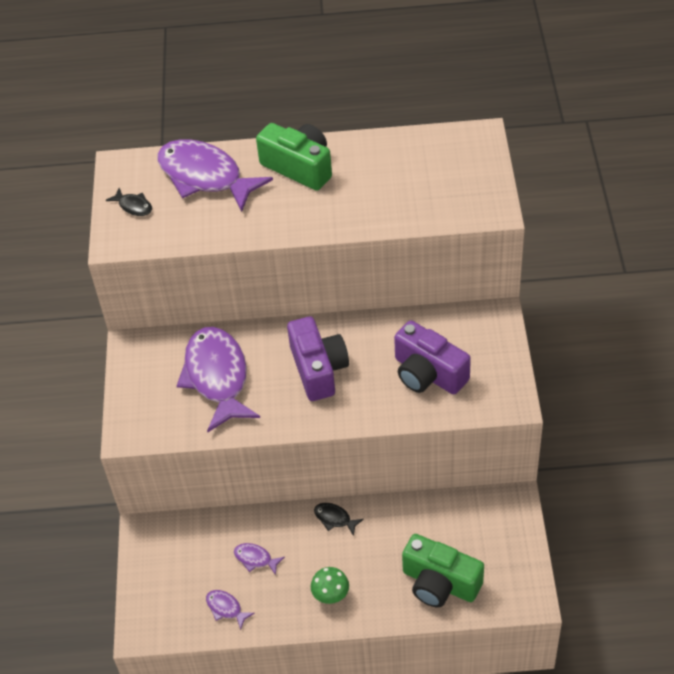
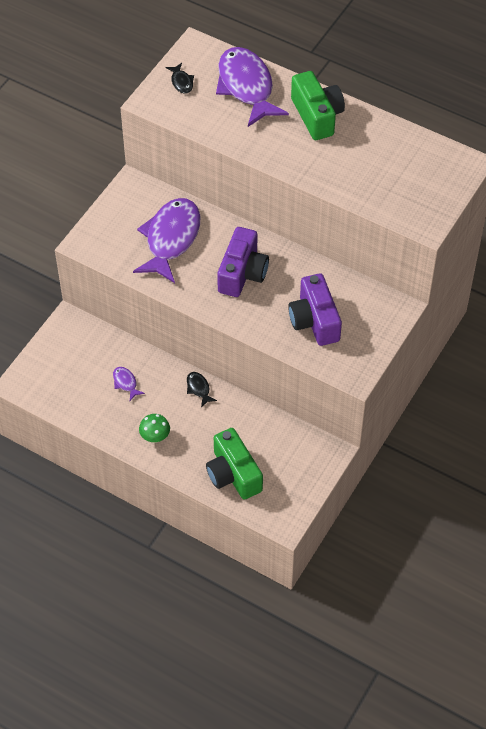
camera: 30 degrees right, 5 degrees up
(226, 608) = (82, 403): purple fish -> none

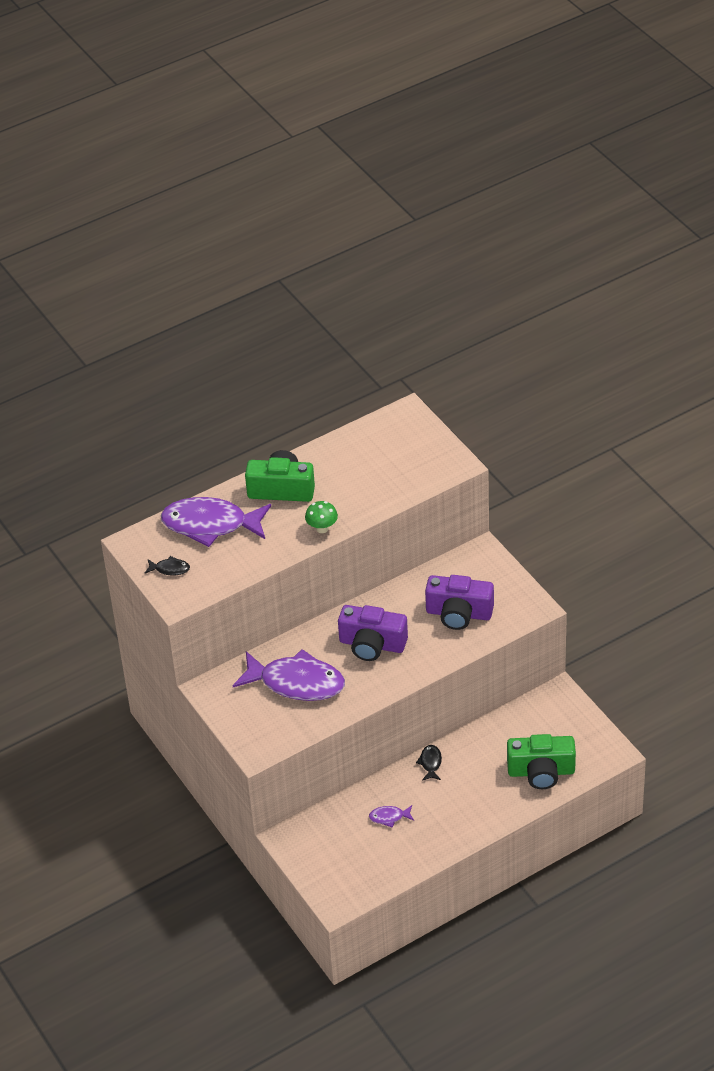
camera: 60 degrees left, 10 degrees down
(155, 437) = (466, 816): green mushroom -> green mushroom (322, 528)
(171, 239) = (296, 683): purple fish -> purple fish turned 150 degrees clockwise
(198, 388) = (430, 763): black fish -> black fish turned 90 degrees clockwise
(242, 273) = (372, 644): purple camera -> purple camera turned 150 degrees clockwise

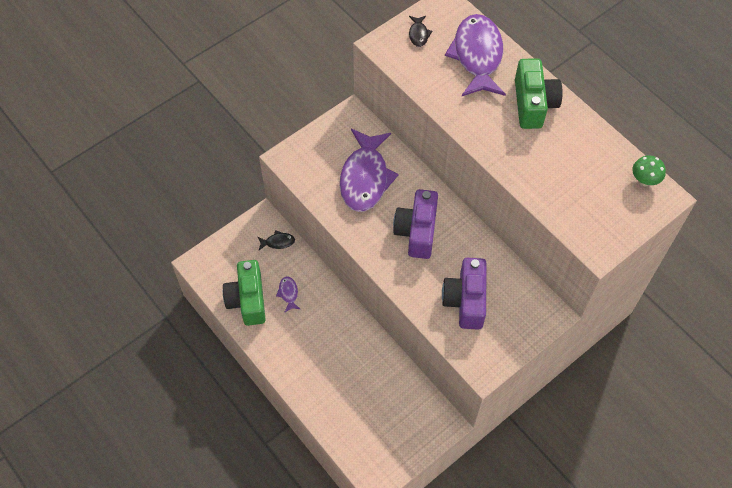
camera: 80 degrees right, 15 degrees up
(322, 528) = (487, 142): green mushroom -> green mushroom (644, 180)
(430, 763) = (350, 320): black fish -> black fish (278, 242)
(541, 772) = (348, 414): green camera -> green camera (247, 300)

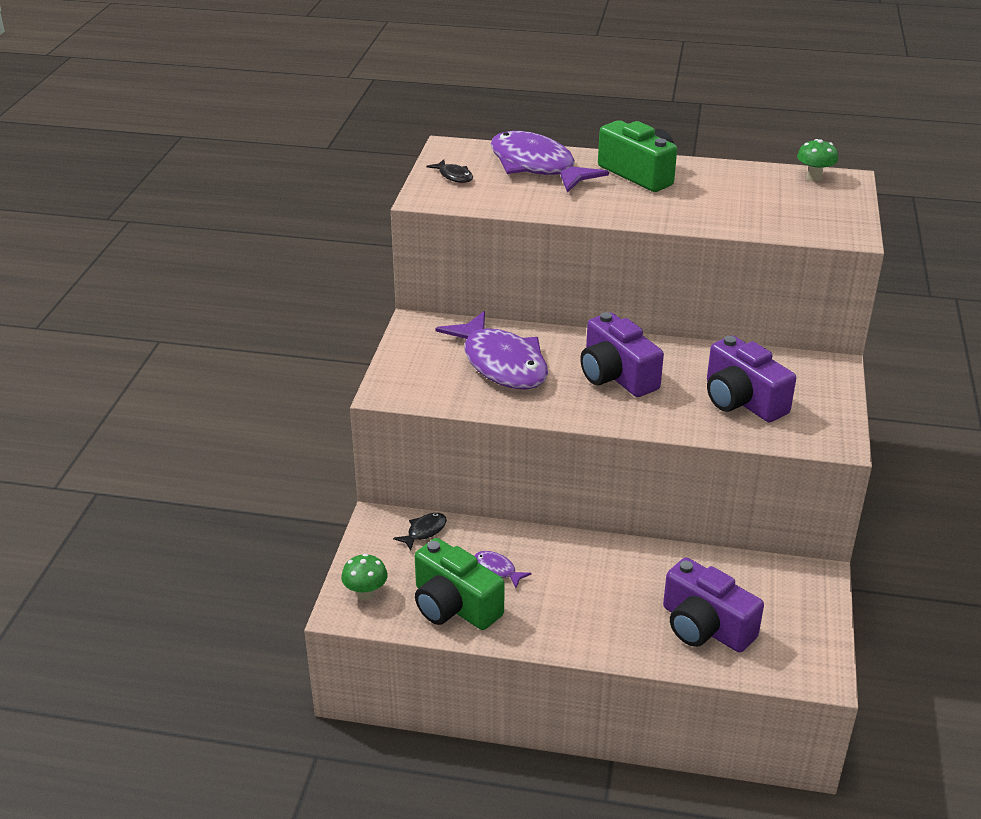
camera: 40 degrees left, 25 degrees down
(215, 261) = (365, 594): none -> green mushroom
(352, 406) = (705, 627): none -> purple camera

